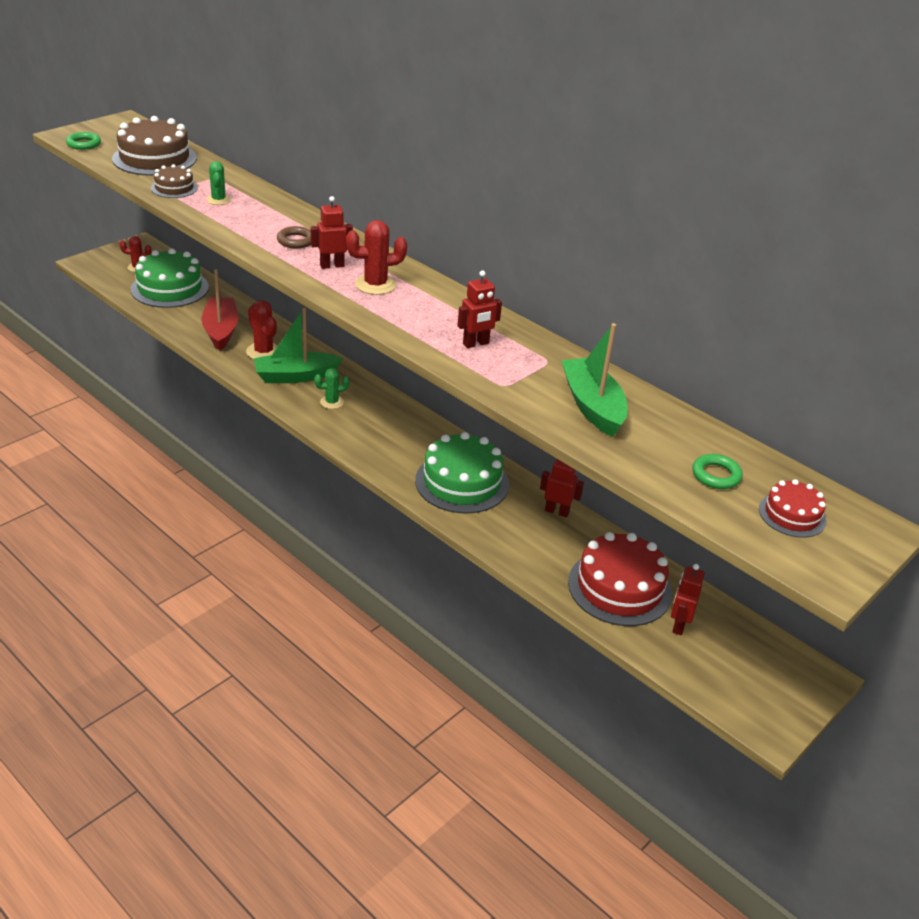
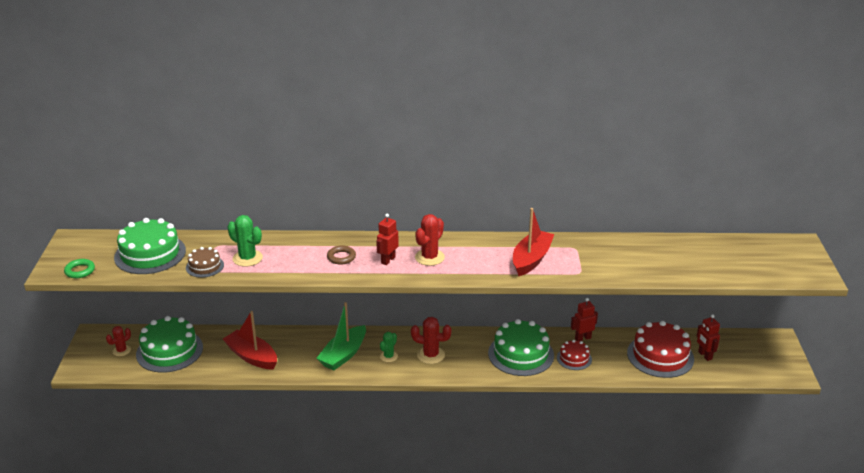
camera: 40 degrees left, 5 degrees down
(154, 158) = (150, 254): brown cake -> green cake
(218, 200) = (247, 258): green cactus -> green cactus, size x1.54
(263, 352) = (300, 353): red cactus -> red cactus (431, 355)
(476, 344) = (531, 259): red robot -> red boat
(592, 406) = (629, 258): green boat -> none
(716, 475) = (721, 259): green ring -> none
(792, 515) = (769, 258): red cake -> red cake (574, 358)

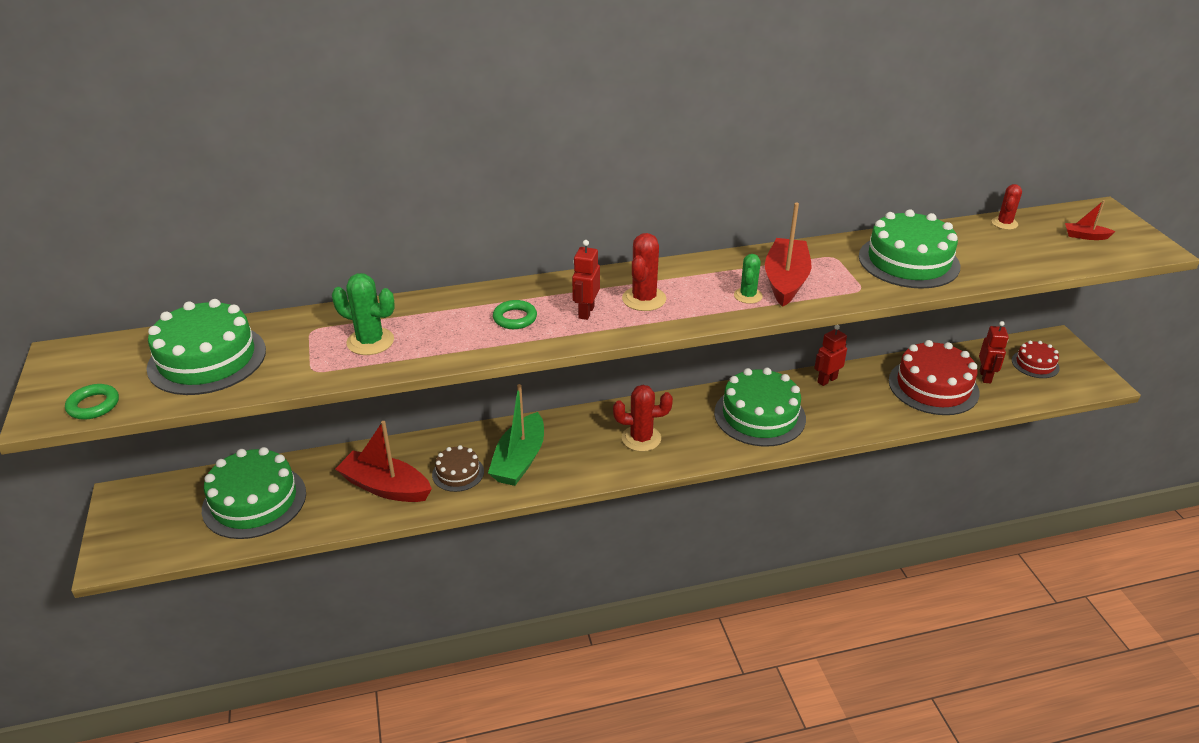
camera: 15 degrees left, 5 degrees up
(121, 350) = (177, 515): red cactus -> red cactus (1004, 223)
(205, 266) = (306, 365): brown cake -> brown cake (458, 473)
(341, 257) = (515, 318): brown ring -> green ring
(388, 356) = (584, 451): green cactus -> green cactus (748, 296)
(574, 358) = (830, 409): red cake -> red cake (1035, 364)
(626, 259) = (908, 261): none -> green cake
(704, 355) = (985, 377): red robot -> red robot turned 135 degrees counterclockwise
(771, 260) = (1085, 236): none -> red boat

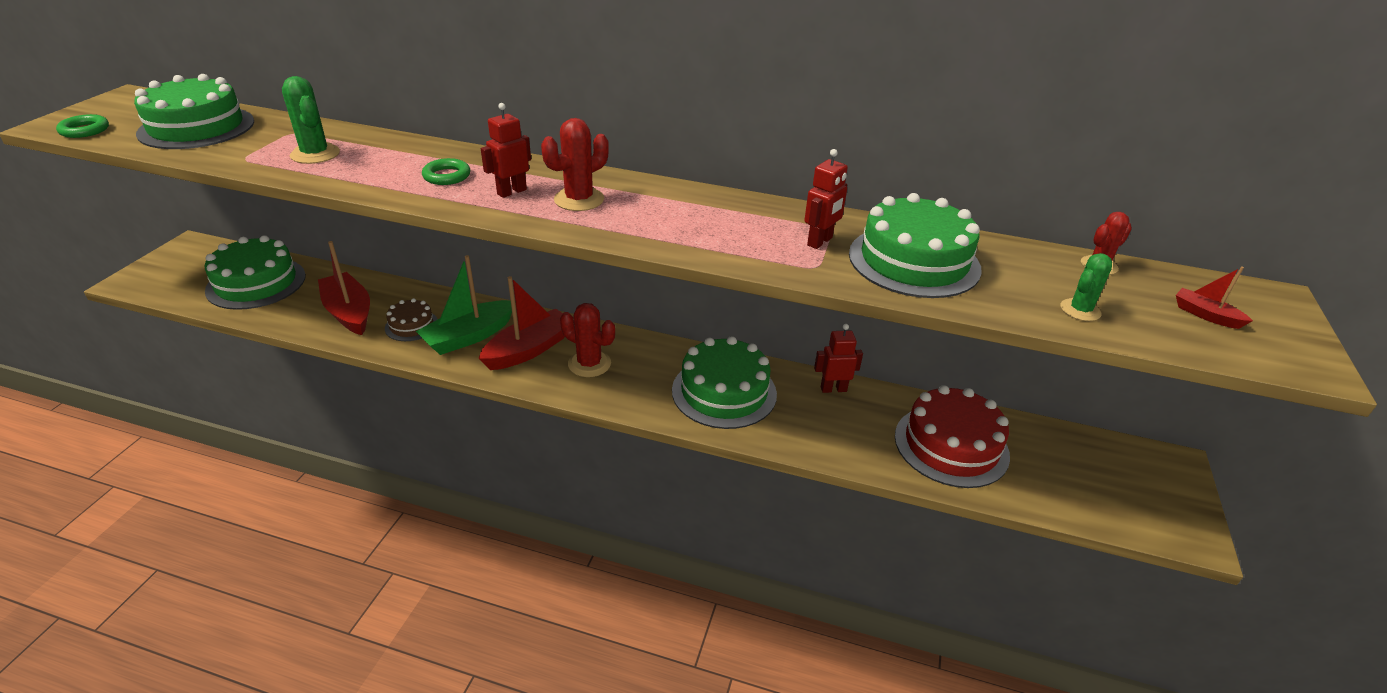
camera: 30 degrees right, 0 degrees up
(748, 296) = (682, 231): green cactus -> green cactus (1080, 310)
(785, 281) = (743, 232): red boat -> red boat (529, 349)
(985, 377) = (1030, 462): red robot -> red robot (820, 242)
(1035, 364) = (1115, 476): red cake -> none

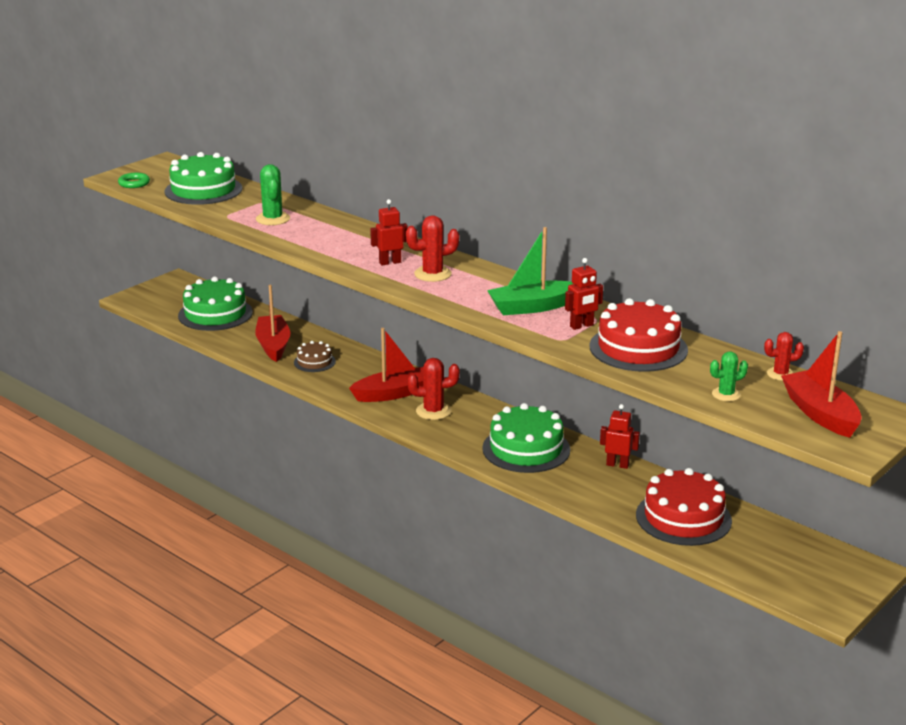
camera: 25 degrees right, 10 degrees down
(447, 176) = (352, 246): green ring -> none
(469, 336) = (353, 377): green boat -> green boat (532, 307)
(589, 364) = (433, 411): red cactus -> red cactus turned 60 degrees counterclockwise
(914, 261) = (638, 348): green cake -> red cake
(1205, 315) = (820, 414): red boat -> red boat, size x2.13

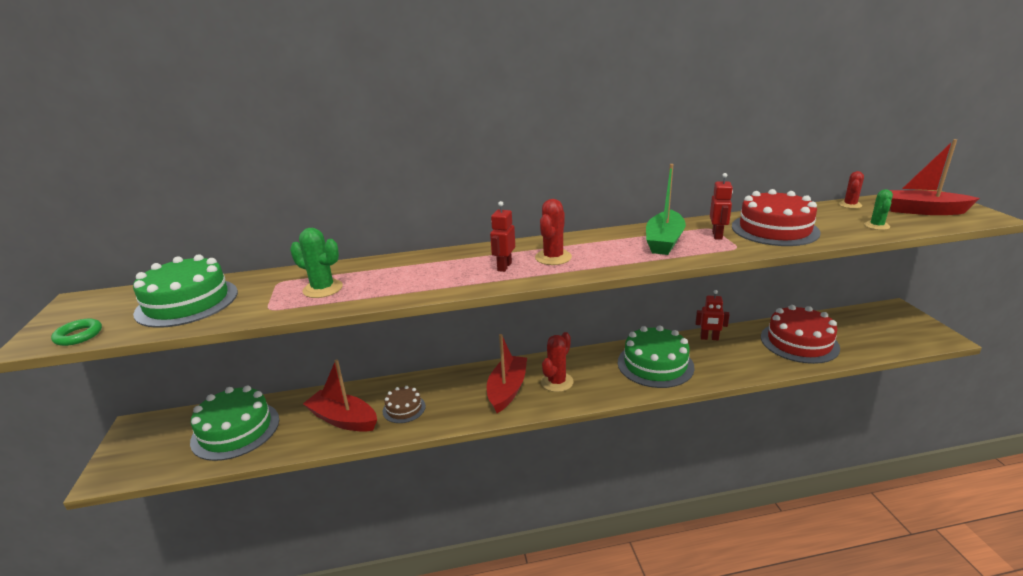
camera: 50 degrees left, 0 degrees up
(617, 465) = (709, 338): red robot -> red robot turned 135 degrees counterclockwise

